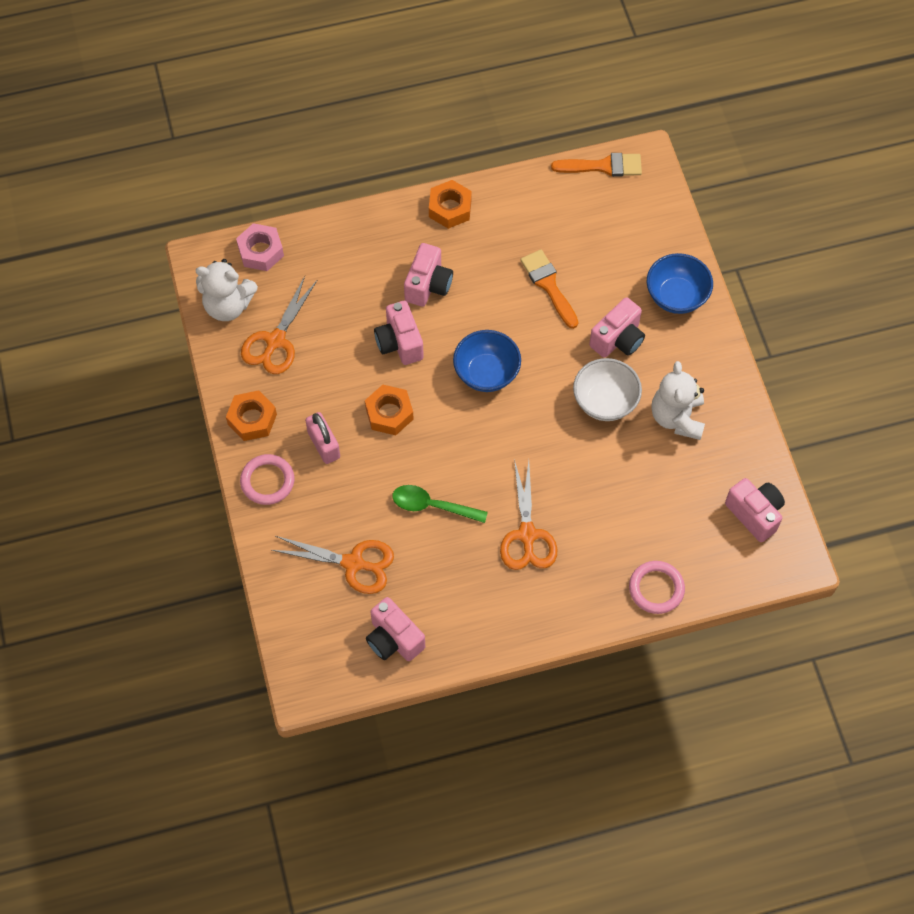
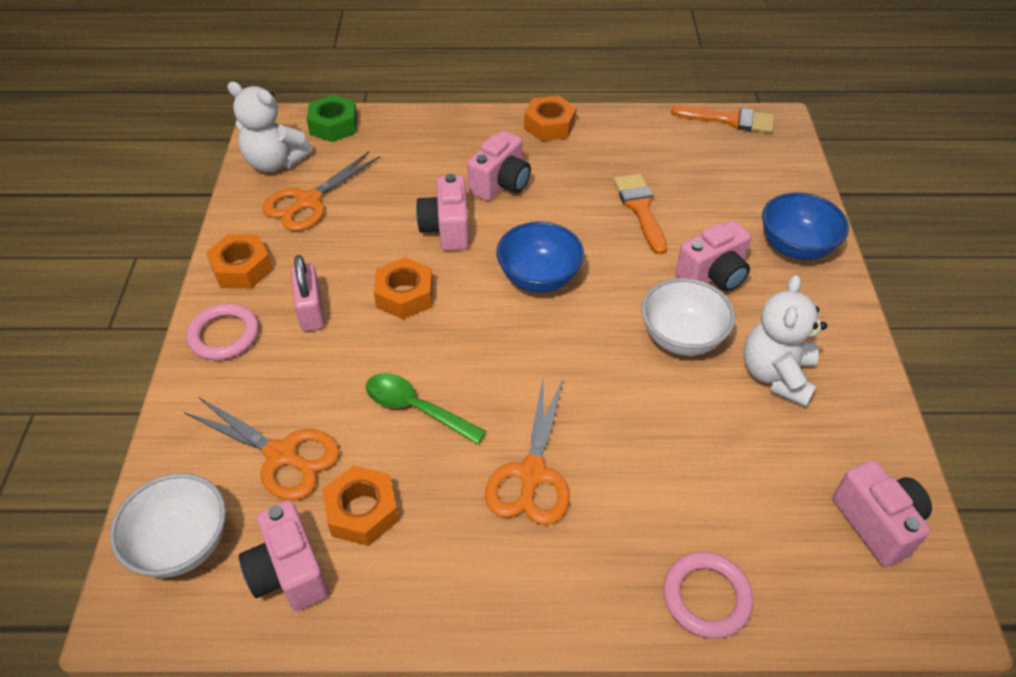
camera: 15 degrees right, 15 degrees down
(261, 251) = (333, 125): pink nut -> green nut
(316, 639) = (182, 544): none -> white bowl
(424, 588) = (362, 511): none -> orange nut

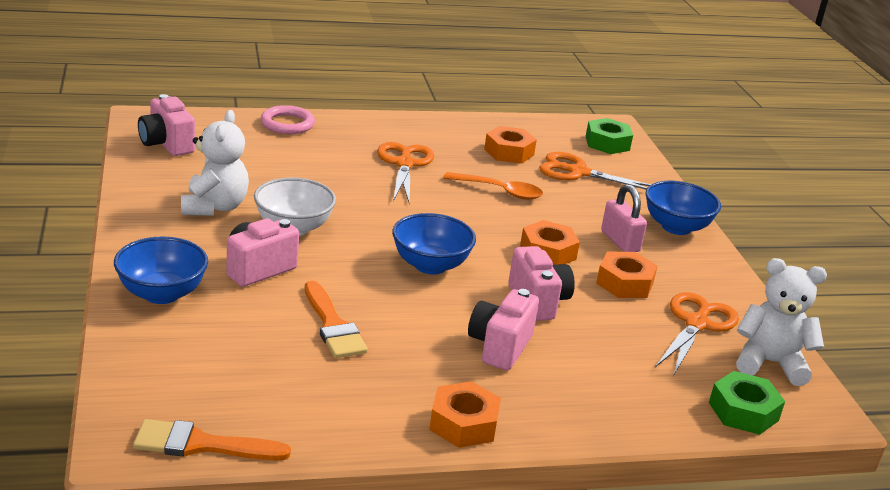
camera: 165 degrees right, 20 degrees down
(182, 544) = (607, 143): white bowl -> green nut
(224, 335) = (676, 227): pink ring -> blue bowl
(242, 268) = (706, 268): orange nut -> orange nut (624, 283)
(289, 572) = (537, 134): pink camera -> none
(416, 408) = (499, 191): green spoon -> orange spoon

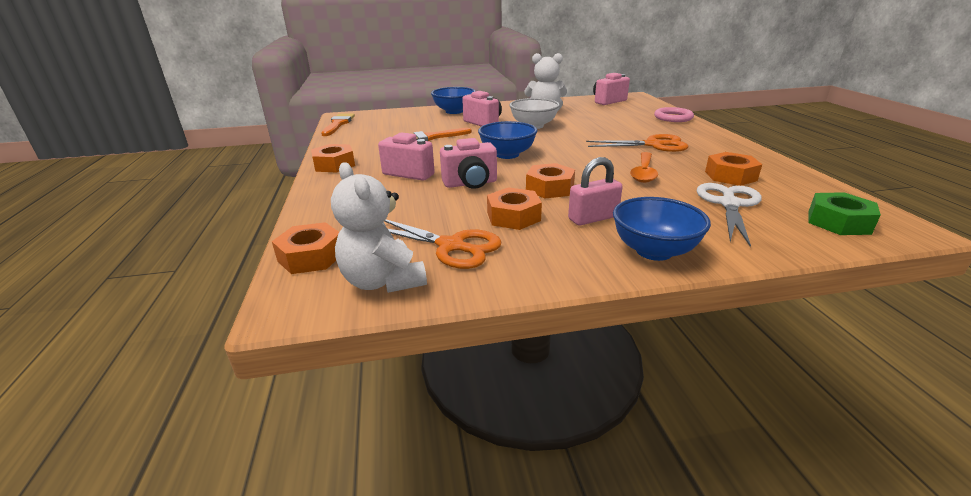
camera: 95 degrees right, 0 degrees up
(578, 172) = (729, 204): orange scissors -> white scissors
(743, 411) = (311, 256): green nut -> orange nut
(769, 363) = (383, 281): white teddy bear -> white teddy bear turned 135 degrees clockwise

